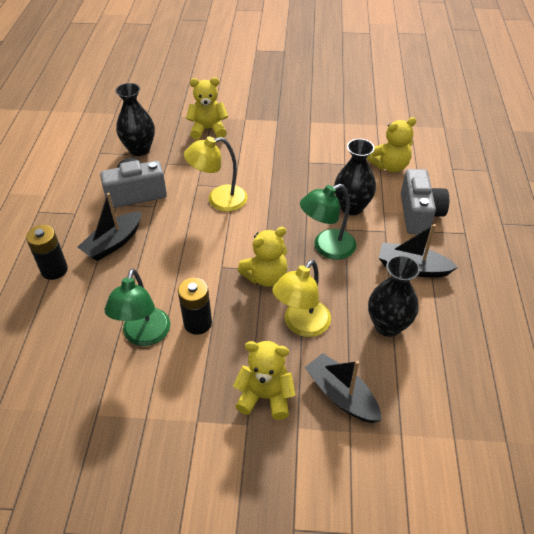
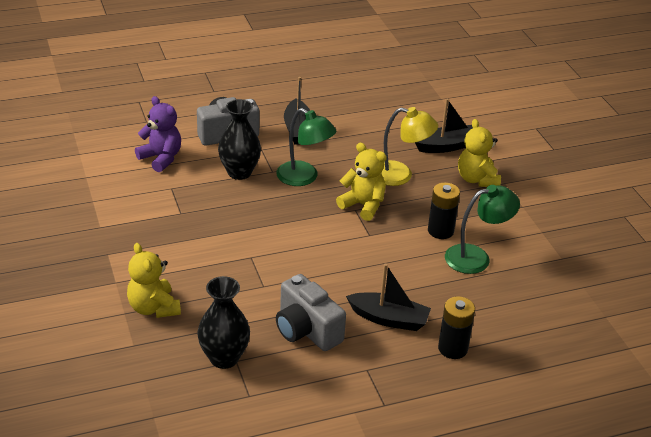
camera: 115 degrees left, 10 degrees down
(219, 200) = (279, 262): yellow lamp -> none
(341, 395) = (447, 146): black boat -> black boat turned 135 degrees counterclockwise
(388, 325) = (369, 134): black vase -> none
(390, 166) = (161, 158): yellow teddy bear -> purple teddy bear

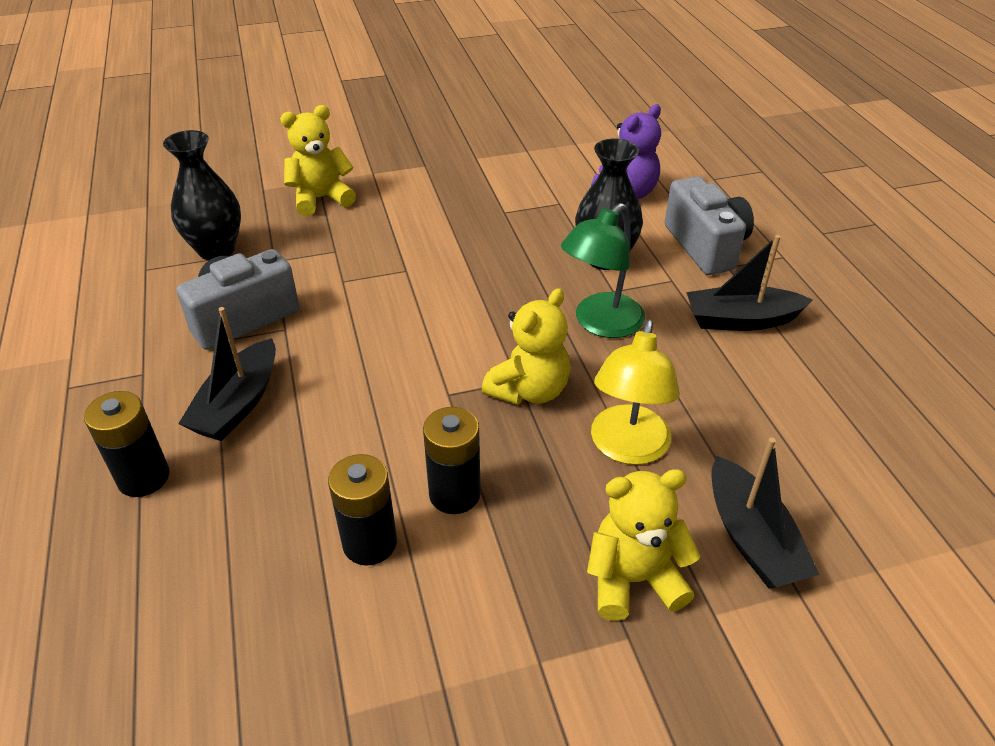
camera: 95 degrees right, 5 degrees up
(476, 257) = (369, 543): green lamp -> black battery

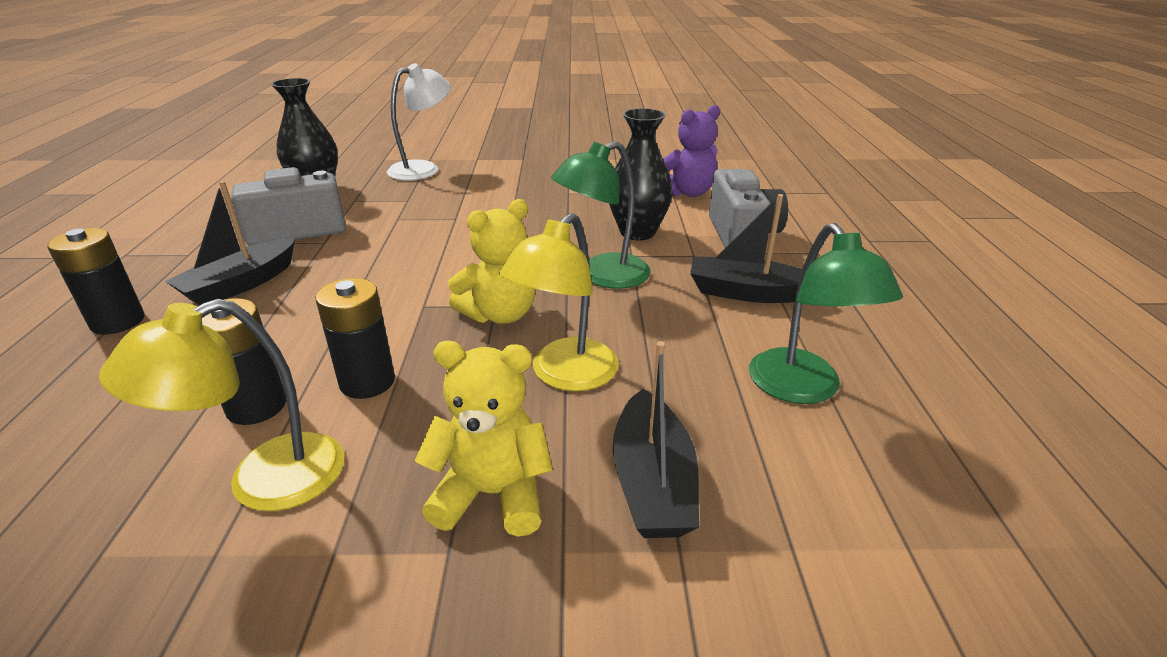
camera: 15 degrees right, 10 degrees down
(321, 199) = (423, 169): yellow teddy bear -> white lamp
(435, 614) = (264, 481): none -> yellow lamp
(829, 420) = (802, 389): none -> green lamp

